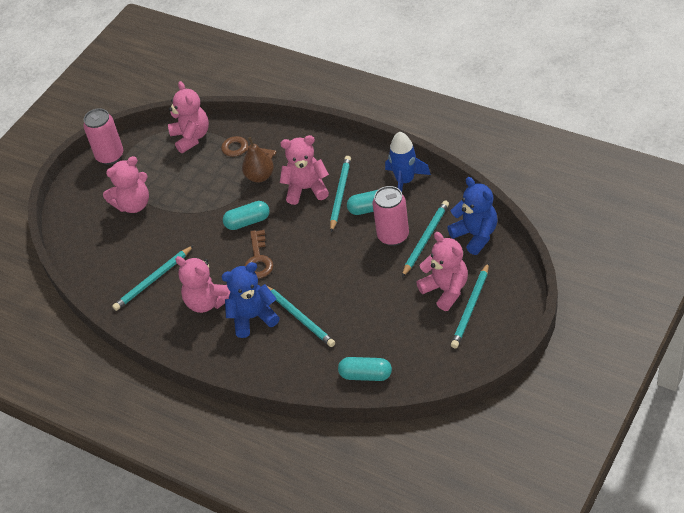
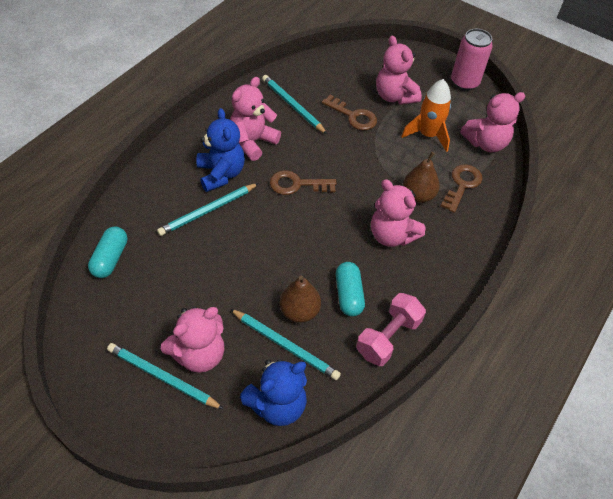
camera: 85 degrees right, 5 degrees up
(164, 232) = (353, 116): none -> brown key
(185, 176) = (428, 135): none -> orange rocket
(247, 222) = (352, 180): turquoise capsule -> none
(306, 189) = (391, 235): pink teddy bear -> pink teddy bear turned 135 degrees clockwise
(340, 194) = (377, 266): turquoise pencil -> none
(393, 236) = (299, 311): pink can -> brown pear
(405, 181) = (388, 337): blue rocket -> pink dumbbell

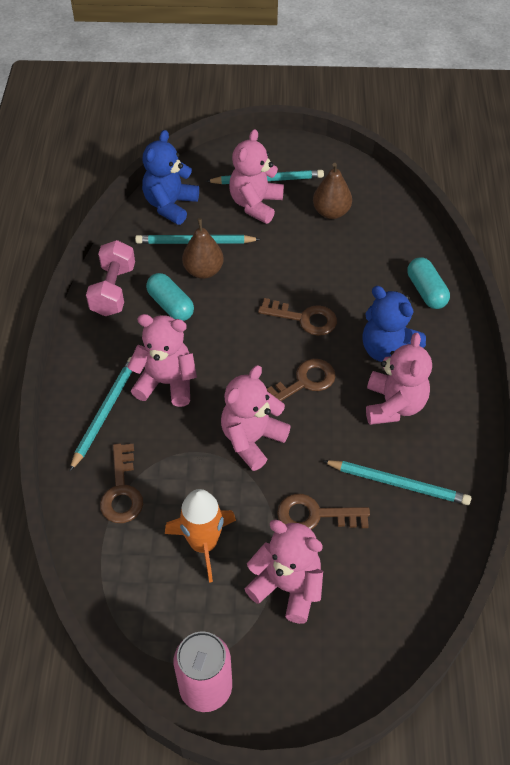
camera: 150 degrees right, 0 degrees up
(110, 258) = (394, 227): turquoise capsule -> turquoise capsule (426, 291)
(208, 211) = (360, 307): turquoise pencil -> turquoise pencil (105, 412)
(256, 226) = (304, 318): none -> brown key
(418, 195) = (165, 446): brown pear -> brown pear (331, 212)
(486, 143) = (121, 579): pink teddy bear -> pink teddy bear (252, 439)

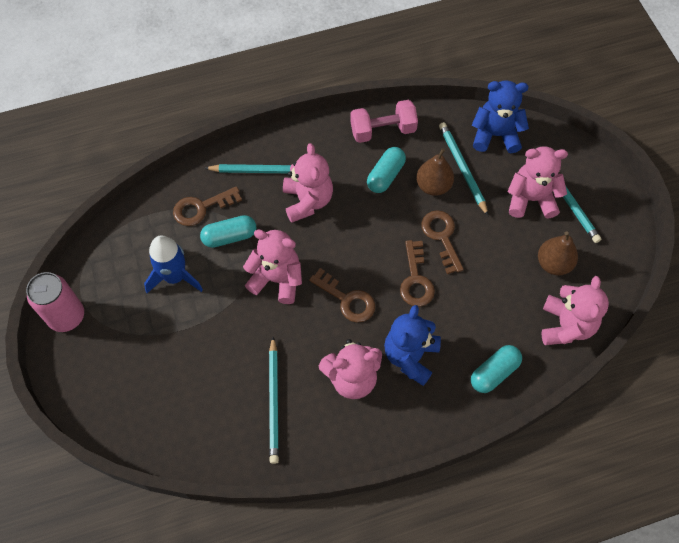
camera: 70 degrees right, 10 degrees up
(176, 471) = (229, 237): none -> turquoise capsule
(203, 544) = (175, 277): orange rocket -> blue rocket
(287, 587) = (157, 345): pink teddy bear -> pink teddy bear (566, 326)
(315, 515) = (224, 346): brown key -> brown key (442, 237)

